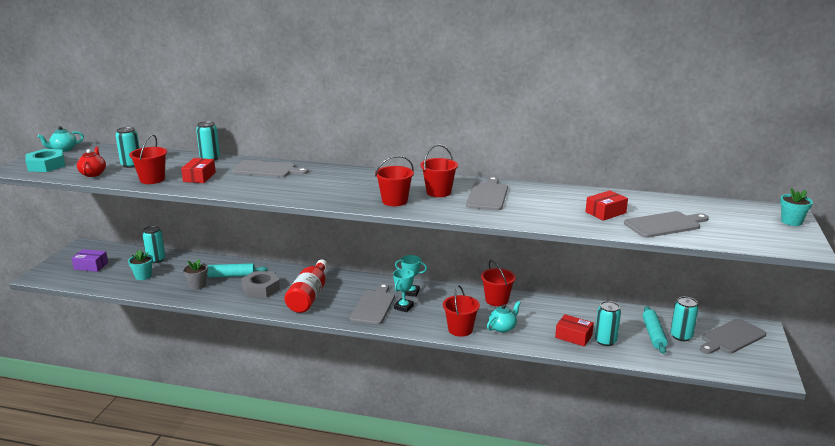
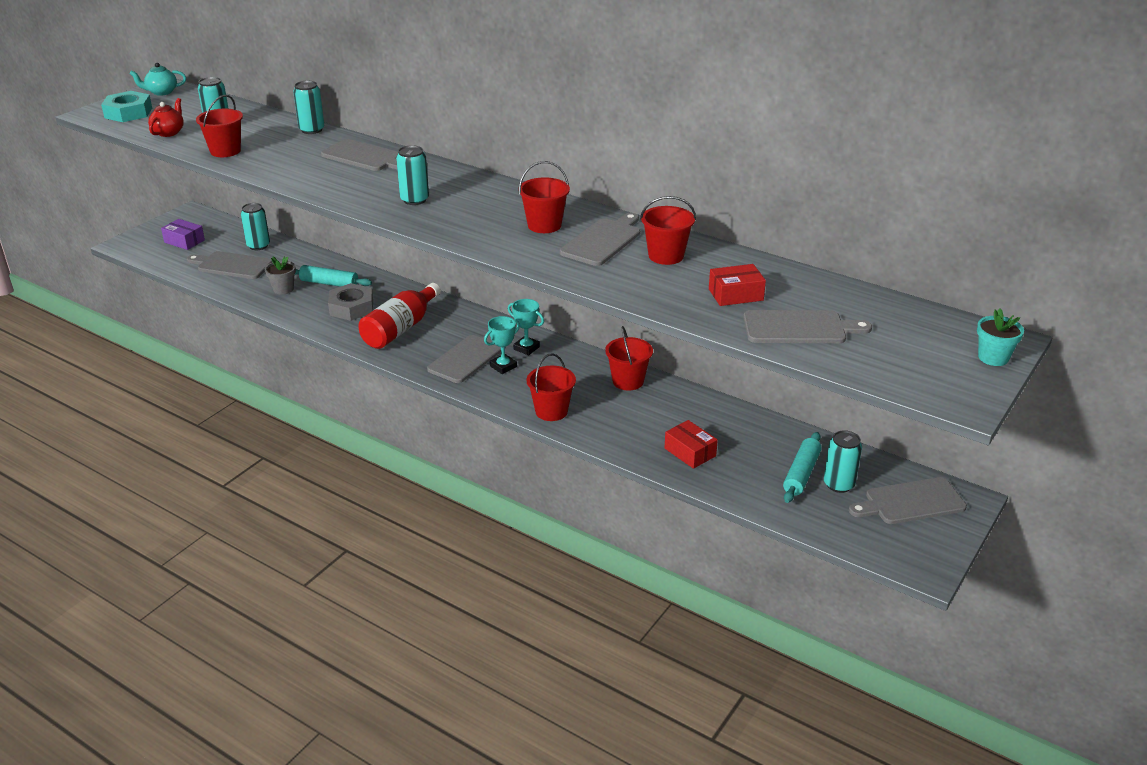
camera: 20 degrees right, 10 degrees up
(143, 276) = (232, 265): turquoise flower pot -> grey cutting board
(199, 177) = (279, 156): red box -> none
(394, 201) = (478, 229): red bucket -> red bucket (666, 256)
(502, 328) = (606, 420): turquoise teapot -> none
(605, 341) = (727, 467): turquoise can -> turquoise can (414, 200)

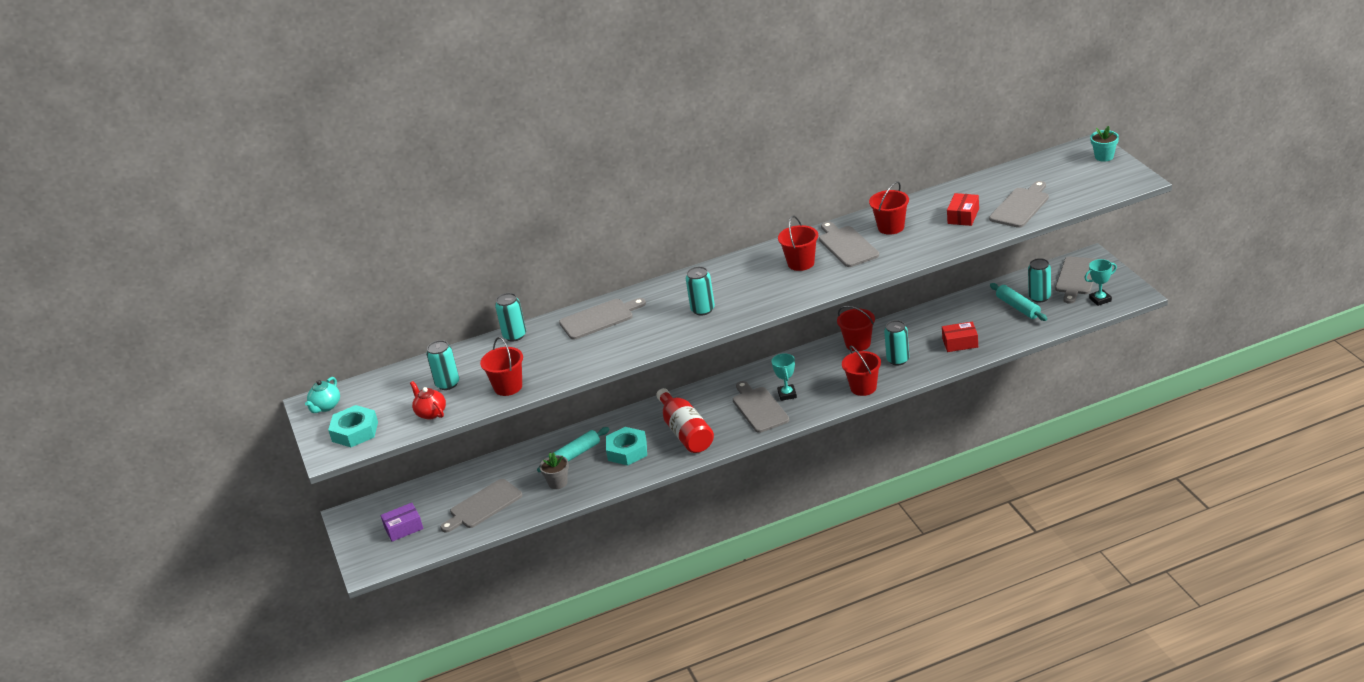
camera: 50 degrees left, 0 degrees up
(258, 246) = (463, 483): turquoise can -> turquoise can (898, 360)
(351, 307) = (627, 451): grey nut -> turquoise nut
(526, 348) = (773, 377): turquoise trophy -> turquoise trophy (1100, 299)

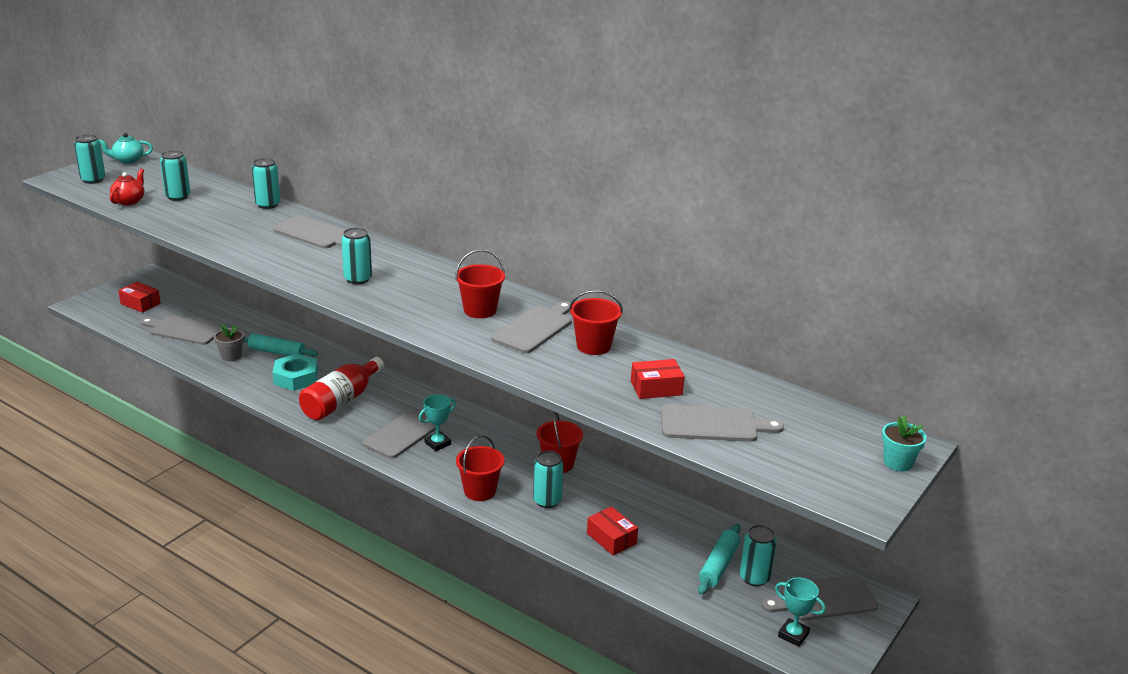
camera: 50 degrees right, 5 degrees down
(355, 431) = (93, 180): turquoise nut -> turquoise can
(403, 528) = (140, 304): purple box -> red box
(508, 387) = (181, 222): red bucket -> none

